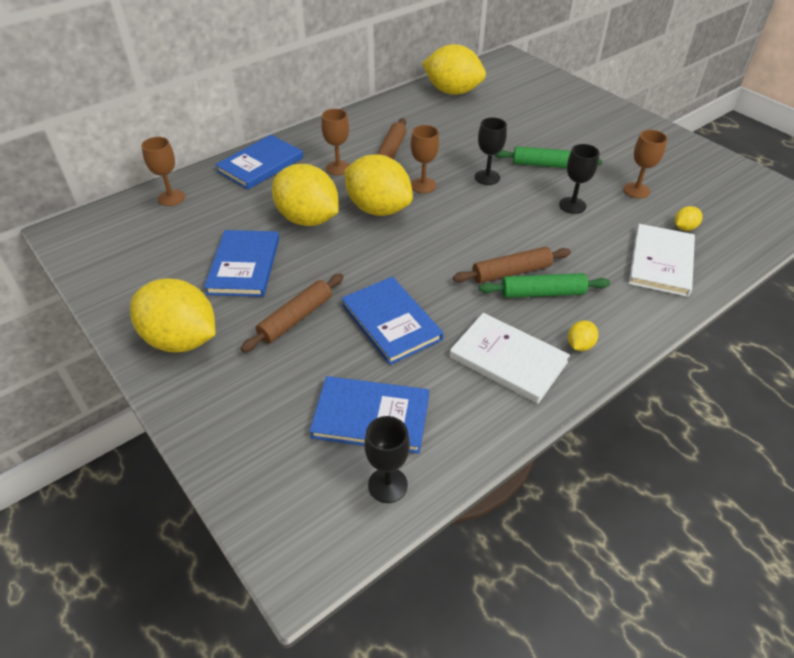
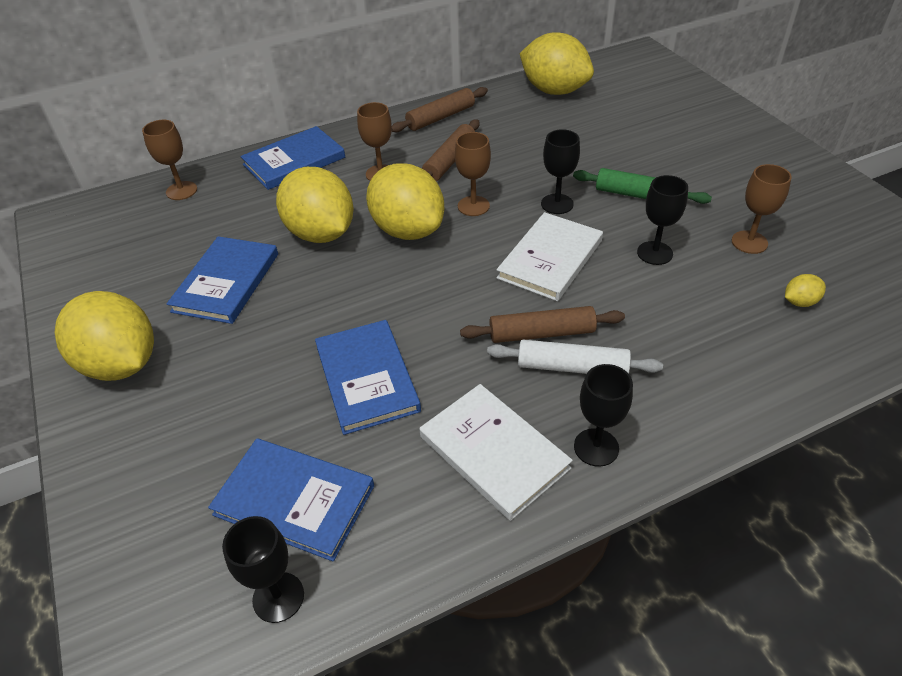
camera: 15 degrees right, 0 degrees up
(295, 318) = (257, 356): brown rolling pin -> brown rolling pin (440, 117)
(542, 293) = (572, 367): green rolling pin -> white rolling pin
(580, 345) = (596, 447): yellow lemon -> black goblet
(661, 262) = (749, 346): white book -> white book (550, 259)

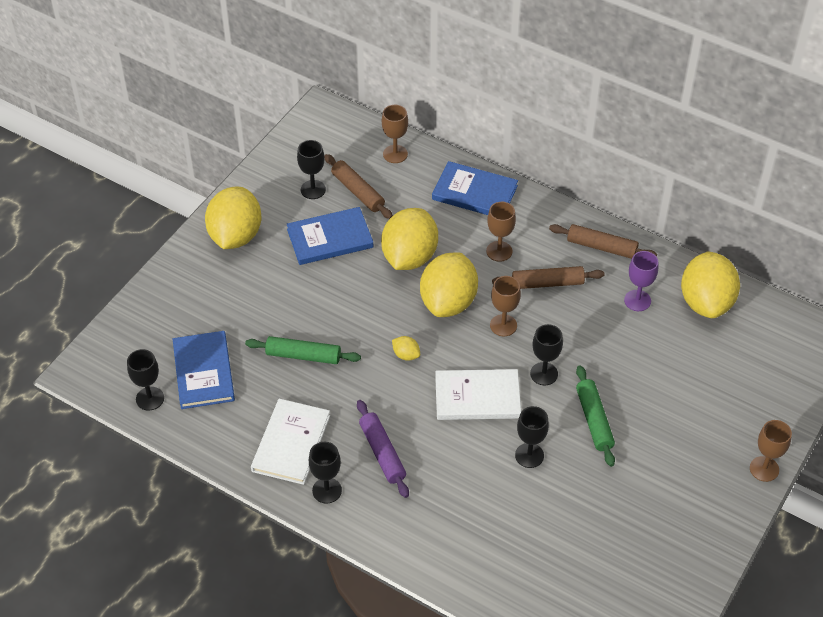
camera: 55 degrees right, 5 degrees up
(145, 267) = (313, 189): none -> black goblet
(367, 378) = (303, 355): blue book -> green rolling pin
(519, 121) = (637, 300): none -> purple goblet
(541, 333) = (401, 424): brown rolling pin -> brown rolling pin (358, 191)
(572, 367) = (382, 453): white rolling pin -> purple rolling pin
(749, 242) = (586, 509): brown goblet -> brown goblet (764, 469)
(799, 302) = (536, 559): yellow lemon -> yellow lemon (406, 355)

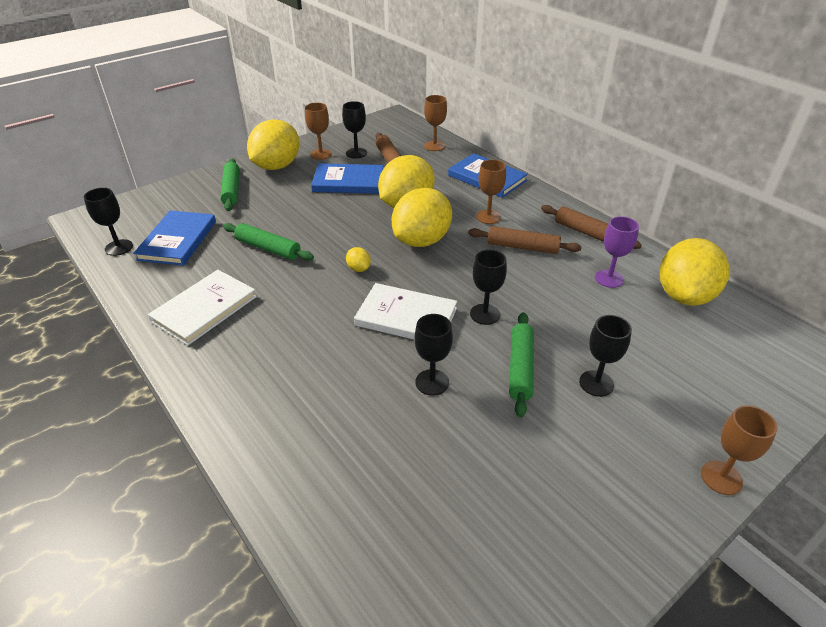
camera: 20 degrees right, 10 degrees down
(210, 286) = (232, 190): none -> green rolling pin
(327, 490) = (205, 357): black goblet -> black goblet (596, 383)
(382, 453) = (282, 339): purple rolling pin -> none
(503, 325) = (464, 268): brown goblet -> brown goblet (321, 154)

